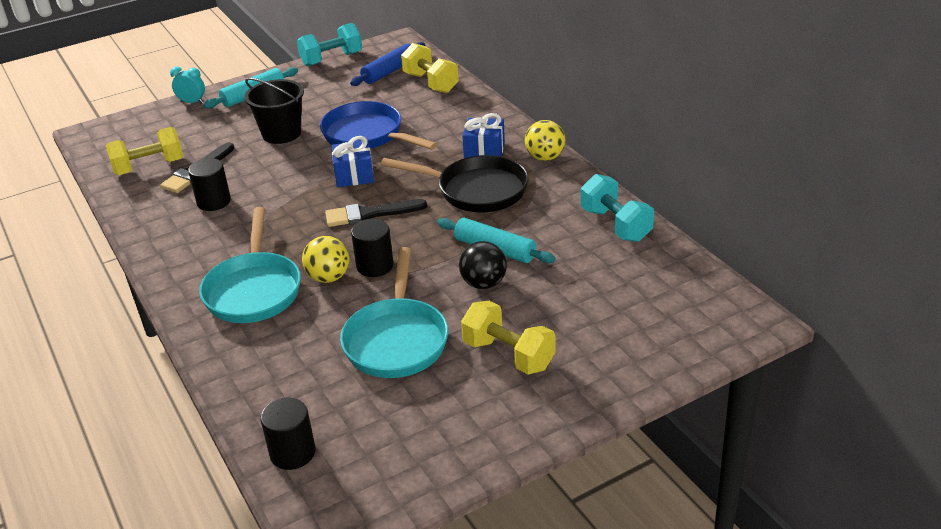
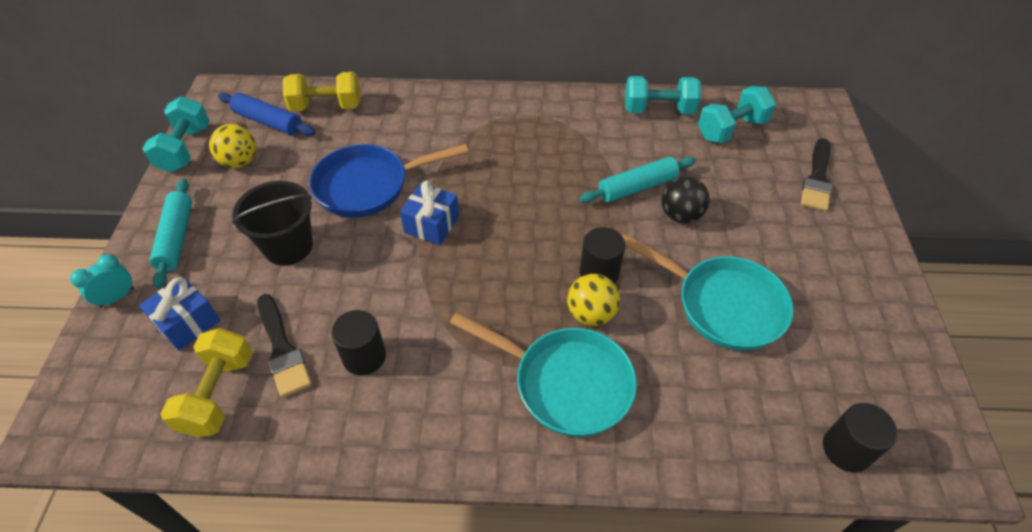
camera: 60 degrees left, 15 degrees up
(369, 214) = (510, 241): black brush -> black brush (817, 179)
(389, 71) = (268, 122): blue rolling pin -> blue rolling pin turned 45 degrees counterclockwise
(476, 190) = (539, 159): black pan -> none
(484, 151) = (481, 127): blue gift -> blue gift (187, 323)
(508, 355) = (787, 244): yellow dumbbell -> none
(545, 157) = (529, 100): yellow ball -> yellow ball (240, 162)
(639, 274) = (731, 129): none -> turquoise dumbbell

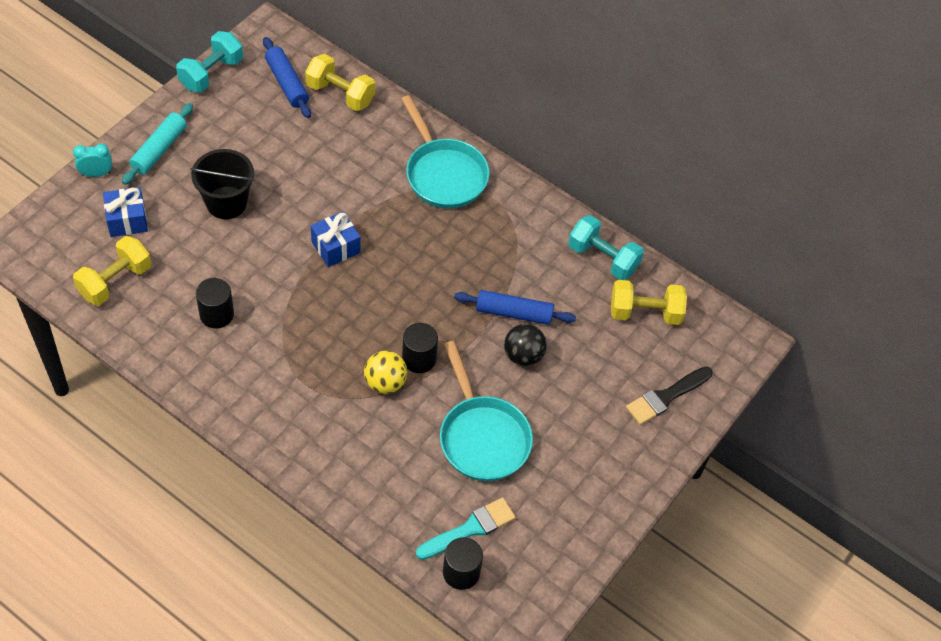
camera: 30 degrees right, 5 degrees up
(240, 162) = (242, 109): yellow ball -> none
(282, 349) = (171, 276): black brush -> none
(368, 186) = (317, 187): blue pan -> none
(565, 383) = (326, 415): turquoise pan -> turquoise pan (444, 174)
(637, 187) = (514, 313): turquoise rolling pin -> blue rolling pin
(731, 129) = (645, 313): turquoise dumbbell -> yellow dumbbell
(806, 398) = (470, 529): none -> turquoise brush

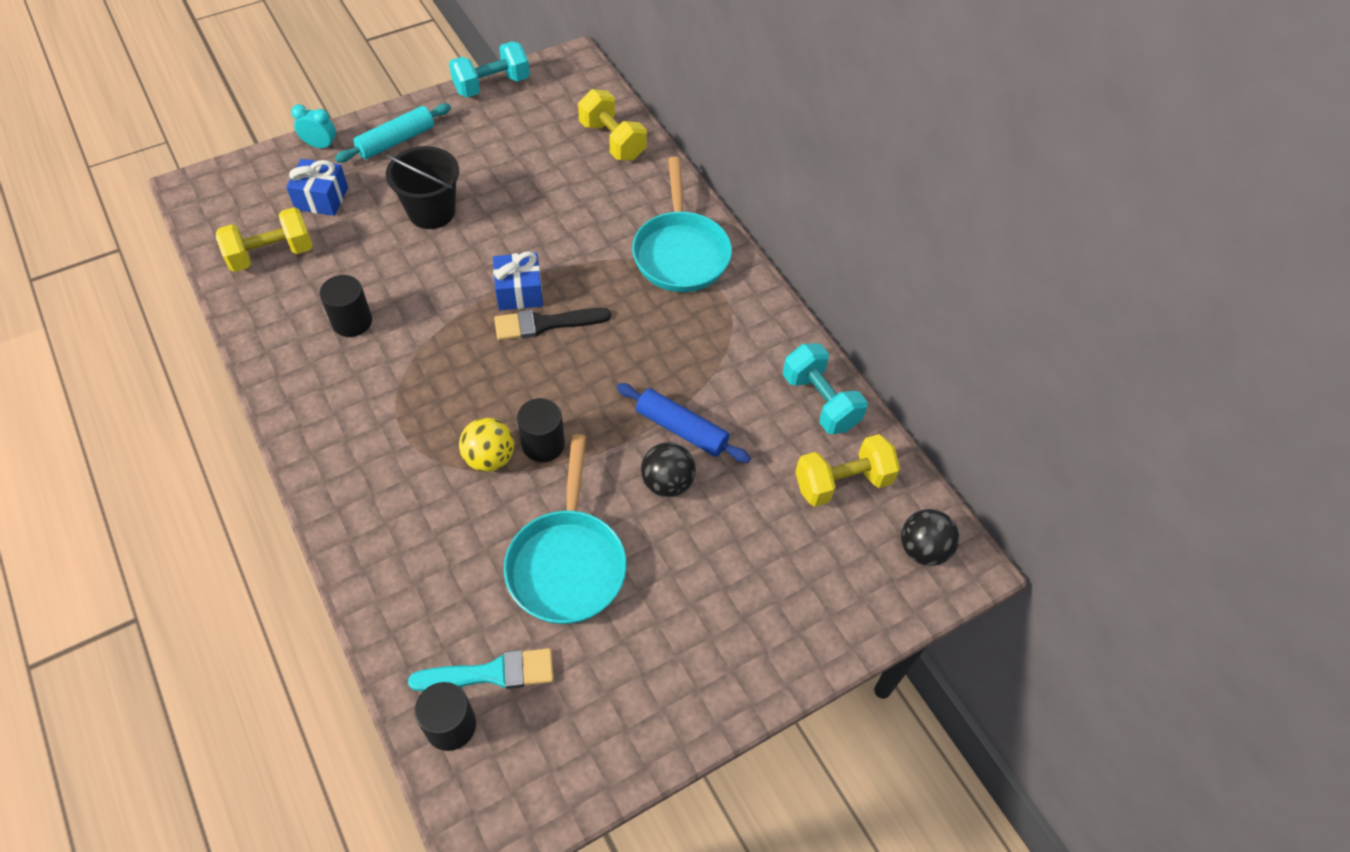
camera: 25 degrees right, 0 degrees up
(287, 83) = (563, 115): blue rolling pin -> none
(645, 313) = (842, 482): yellow dumbbell -> yellow dumbbell turned 45 degrees counterclockwise
(666, 397) = (821, 596): black brush -> black brush (545, 324)
(719, 341) = (923, 549): none -> black ball

